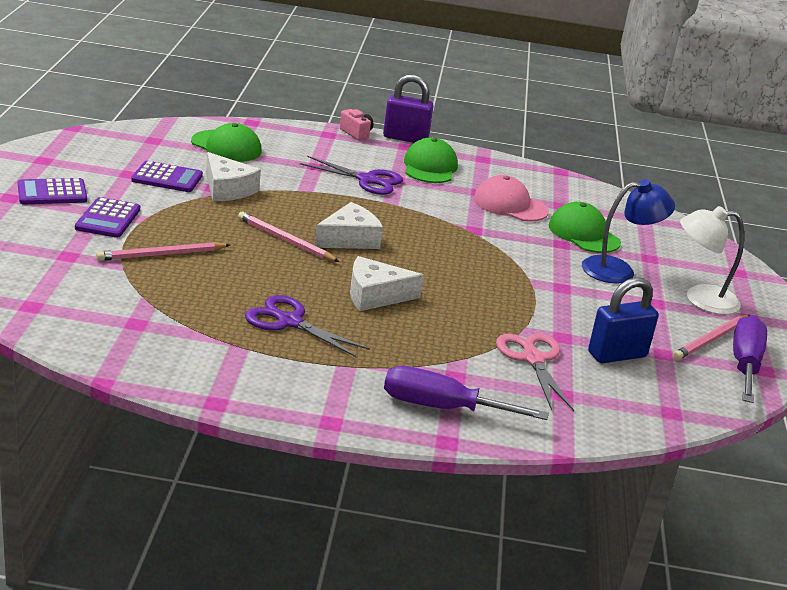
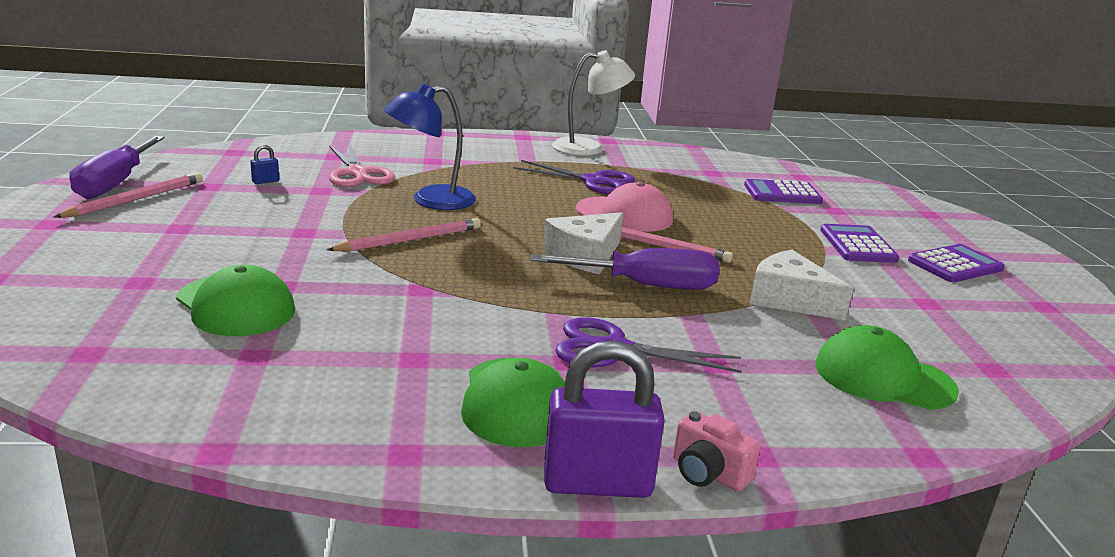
camera: 170 degrees right, 5 degrees down
(161, 255) = (760, 218): pink pencil -> pink pencil (410, 240)
(167, 178) = (877, 304): purple calculator -> purple calculator (782, 193)
(375, 295) = (526, 205): white cheese -> none
(442, 407) = (442, 145): purple screwdriver -> purple screwdriver (646, 286)
(510, 205) = (356, 340): pink cap -> pink cap (624, 215)
(617, 355) = (265, 181): blue padlock -> blue padlock, size x0.41
(618, 270) = (207, 259): blue lamp -> blue lamp (431, 200)
(700, 299) = (105, 237): white lamp -> white lamp (588, 148)

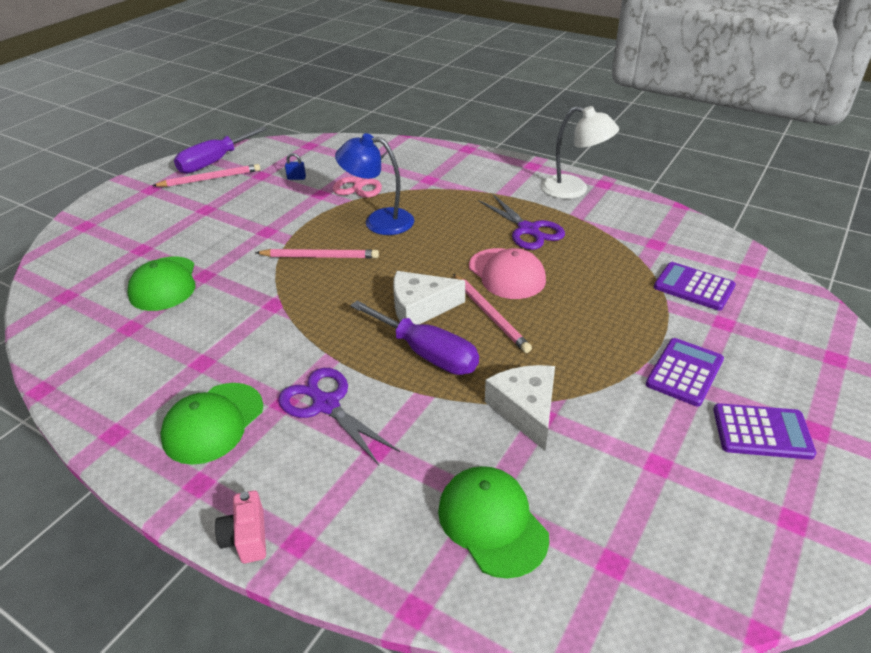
camera: 40 degrees right, 15 degrees up
(597, 484) = (176, 509): purple padlock -> none

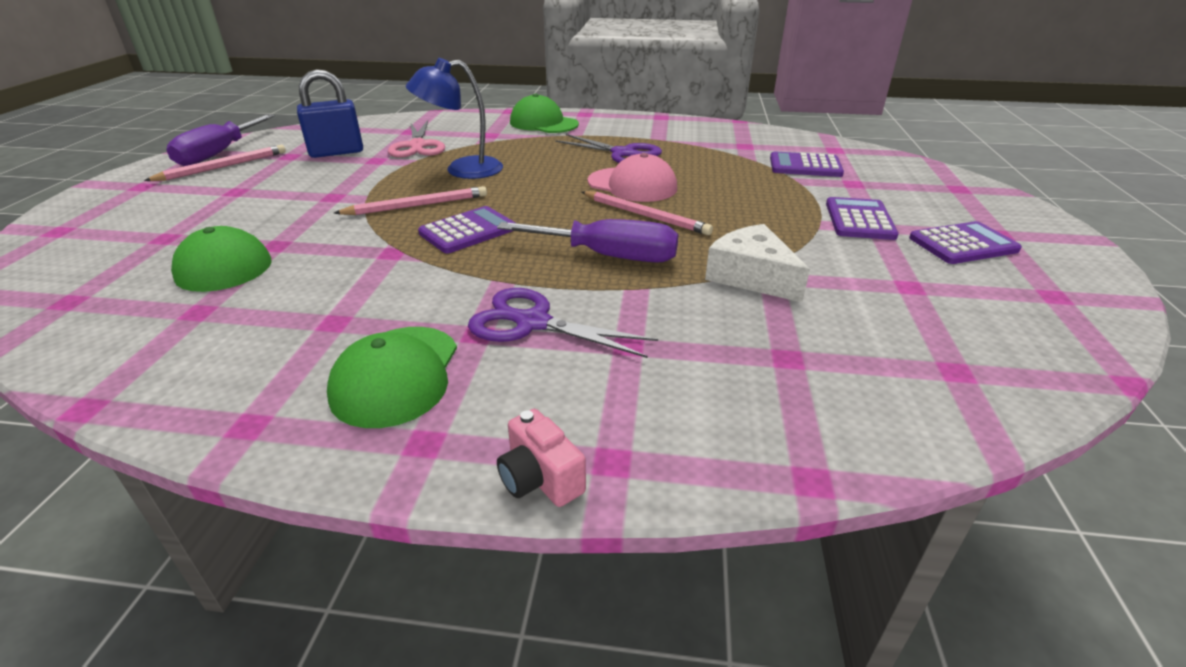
camera: 25 degrees left, 5 degrees down
(296, 178) = (336, 152): blue padlock -> blue padlock, size x2.43
(340, 295) = (468, 231): none -> purple calculator
(420, 308) = (568, 224): white cheese -> none
(492, 522) = (812, 373): green cap -> green cap (543, 123)
(574, 189) = (638, 123): white lamp -> none

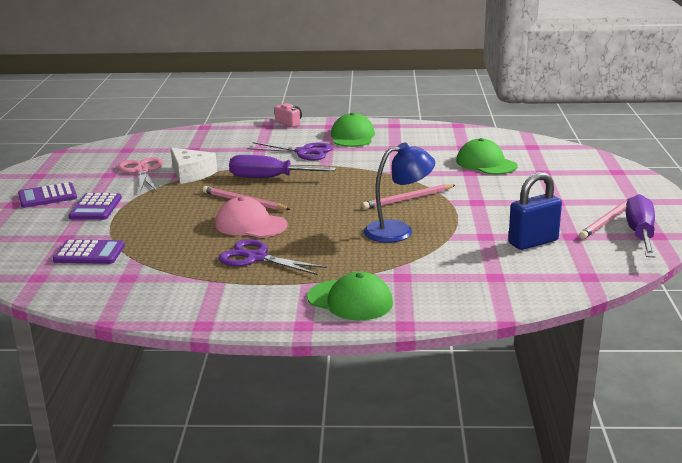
camera: 175 degrees right, 10 degrees down
(417, 146) = (464, 255): pink scissors -> pink scissors (142, 171)
(468, 231) = (360, 186): purple calculator -> none

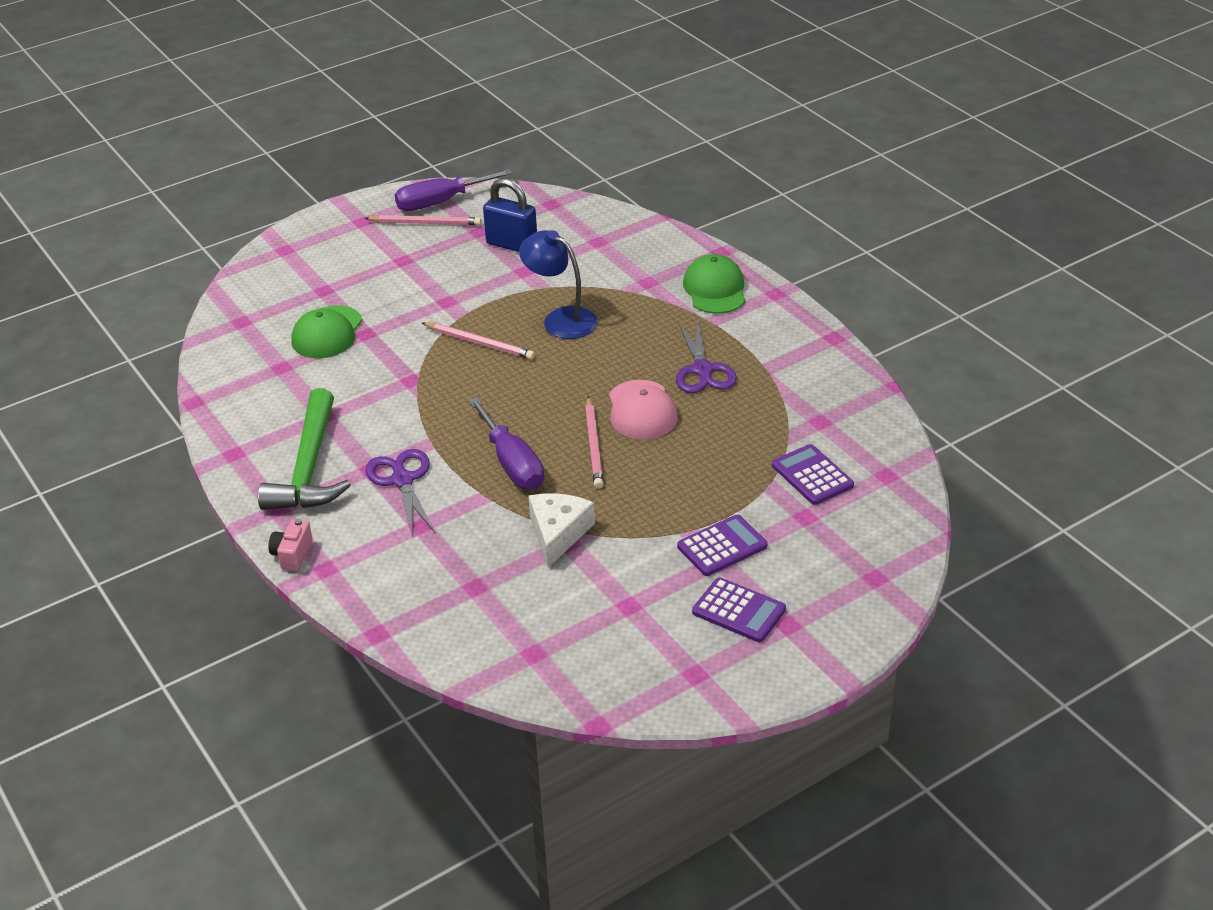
camera: 125 degrees left, 15 degrees up
(142, 171) = (590, 583): pink scissors -> none
(352, 136) = (309, 468): green cap -> green hammer

